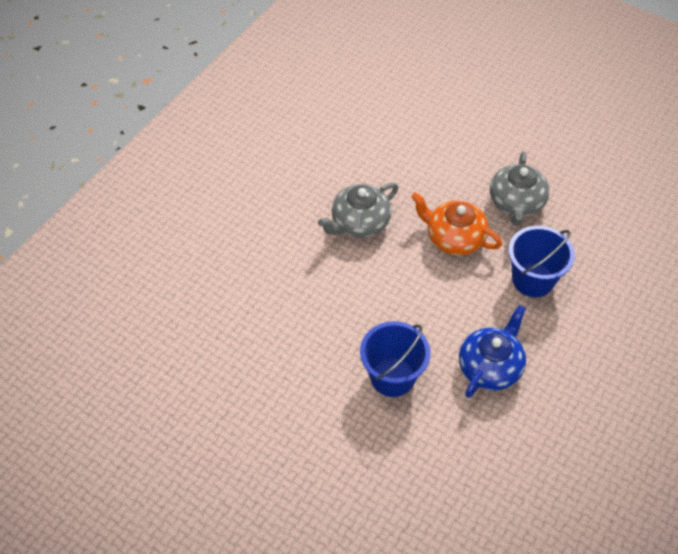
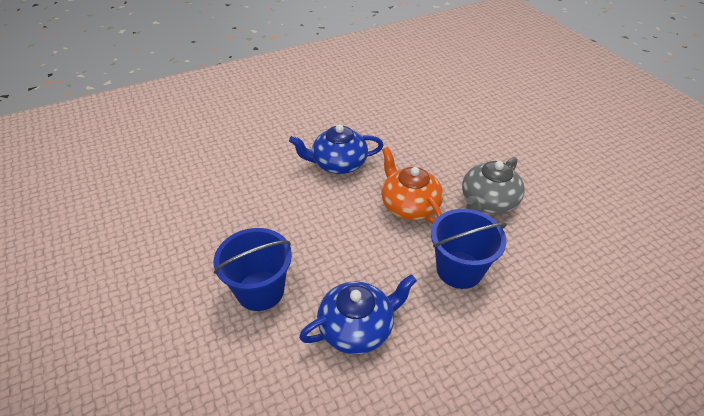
camera: 30 degrees right, 10 degrees down
(359, 222) = (338, 163): grey teapot -> blue teapot

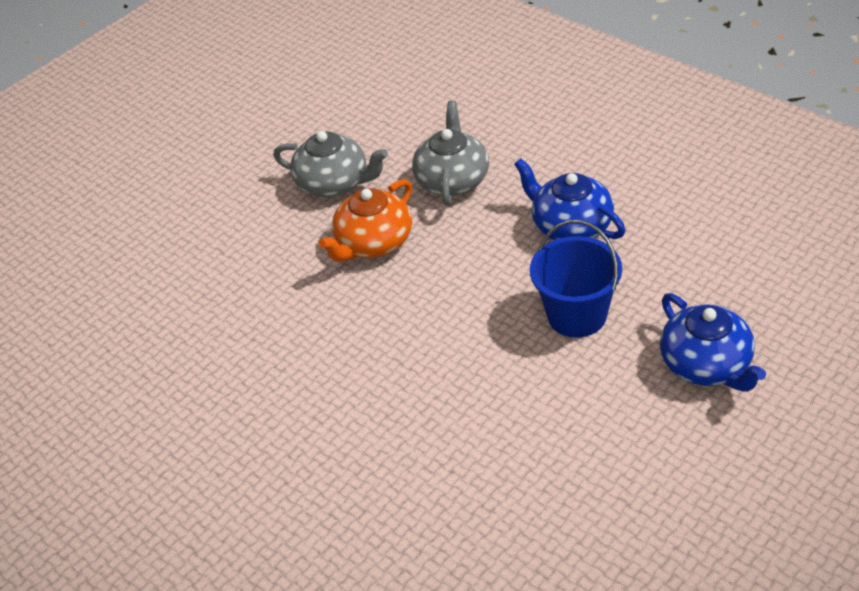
camera: 105 degrees left, 0 degrees up
(338, 163) = (323, 335): blue teapot -> blue teapot (707, 365)
(459, 270) = (452, 179): blue bucket -> grey teapot

